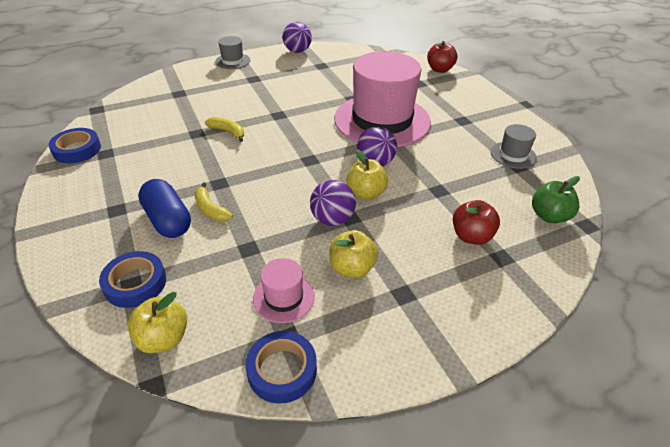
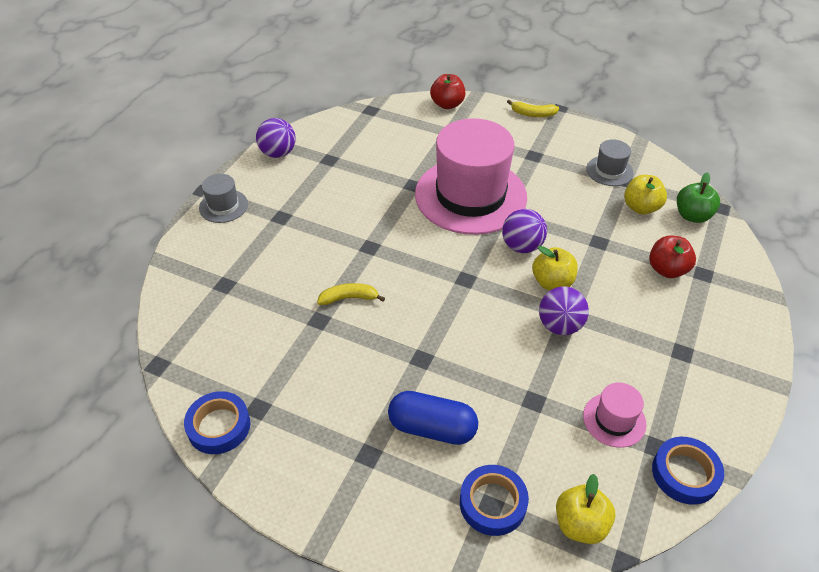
camera: 40 degrees left, 5 degrees up
(210, 209) = (452, 389): yellow banana -> yellow banana (533, 114)
(352, 268) = (626, 358): yellow apple -> yellow apple (641, 207)

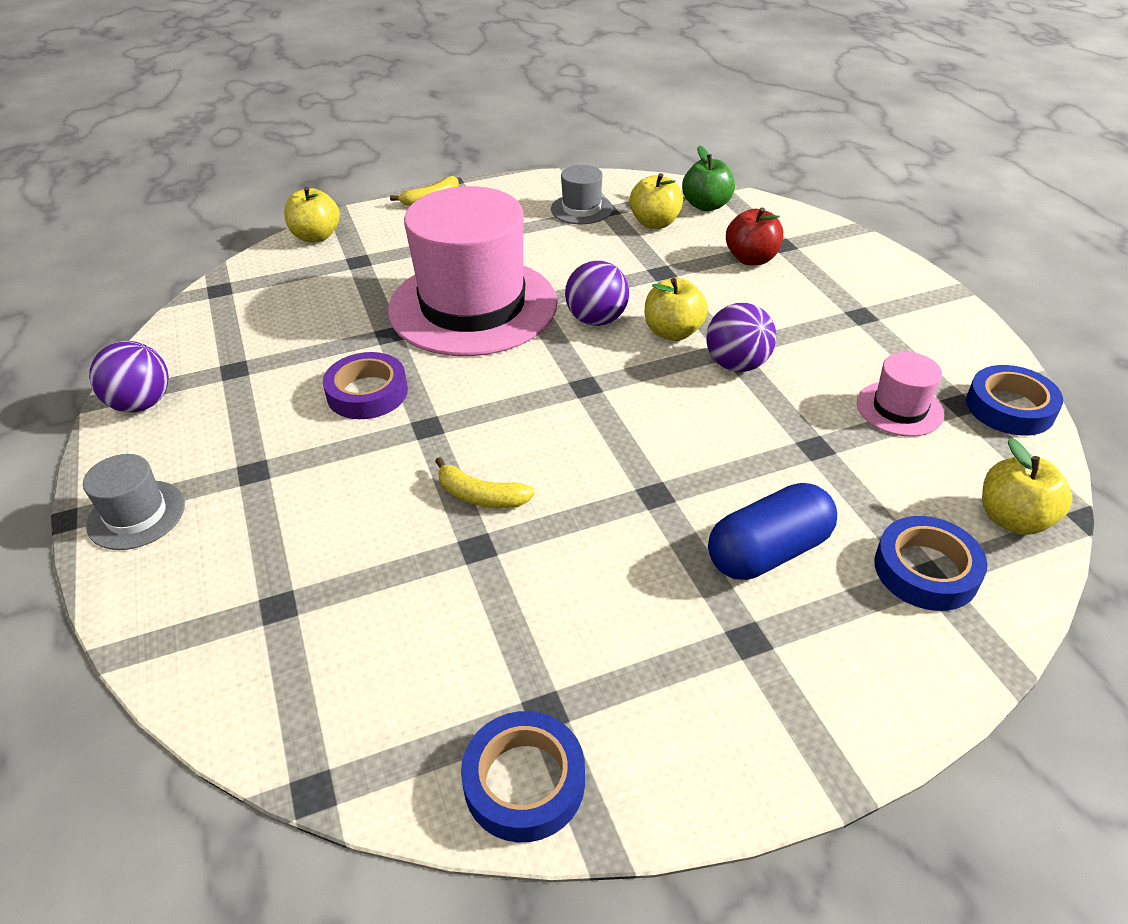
camera: 45 degrees left, 5 degrees down
(349, 298) = (480, 496): yellow banana -> yellow banana turned 105 degrees counterclockwise
(366, 211) = (367, 393): none -> purple tape
(447, 104) = (316, 236): red apple -> yellow apple

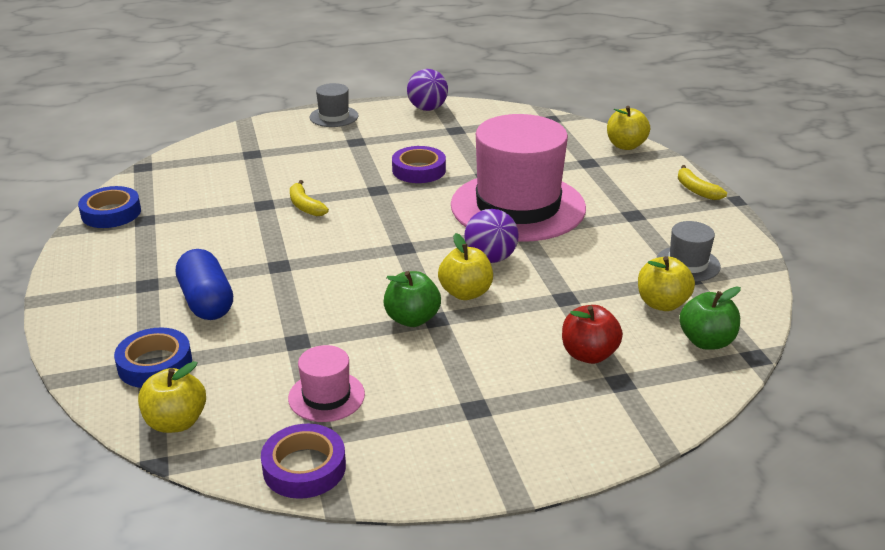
camera: 95 degrees right, 10 degrees down
(480, 496) = (305, 206): yellow banana -> yellow banana turned 60 degrees counterclockwise
(736, 364) = (412, 319): purple ball -> green apple
(1009, 407) = (304, 467): blue tape -> purple tape

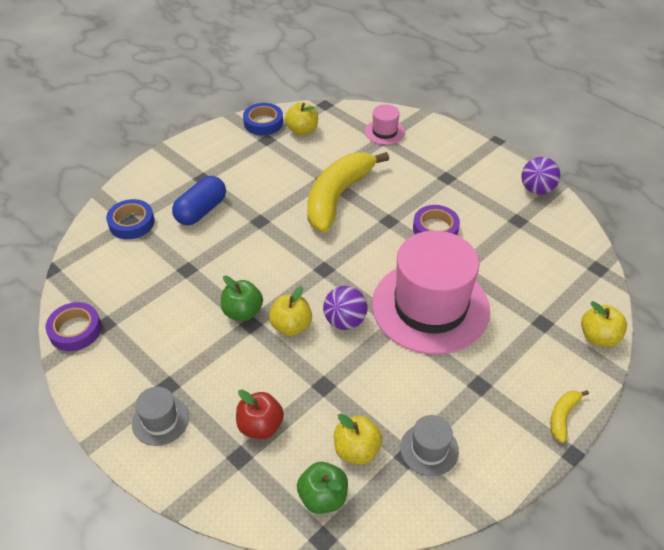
camera: 60 degrees right, 15 degrees up
(176, 422) = (88, 258): yellow apple -> yellow apple (302, 130)
(305, 206) = (338, 197): yellow banana -> yellow banana, size x2.39
(326, 396) = (141, 309): pink hat -> pink hat (384, 132)
(334, 116) = (472, 149): grey hat -> grey hat (160, 420)

